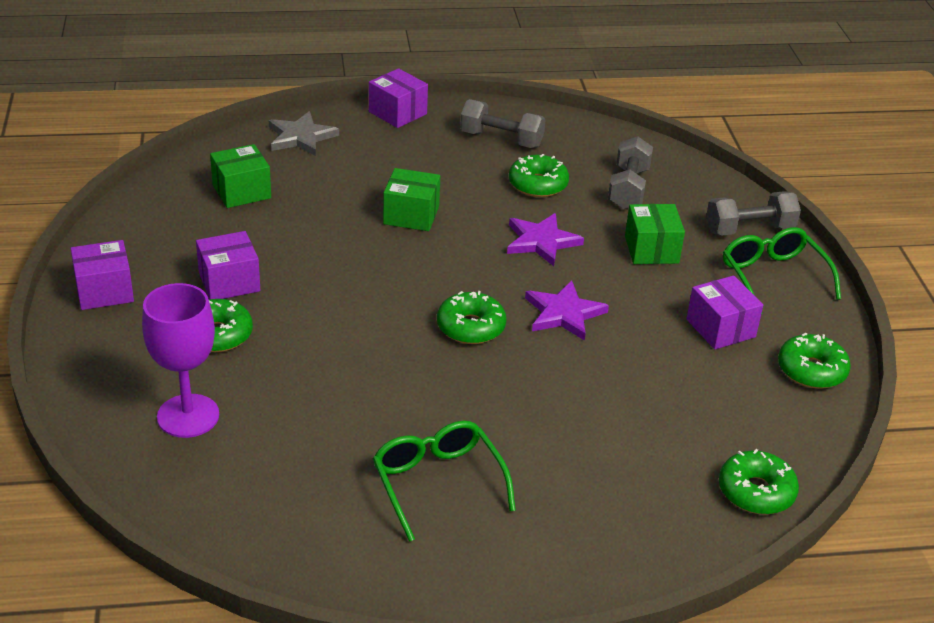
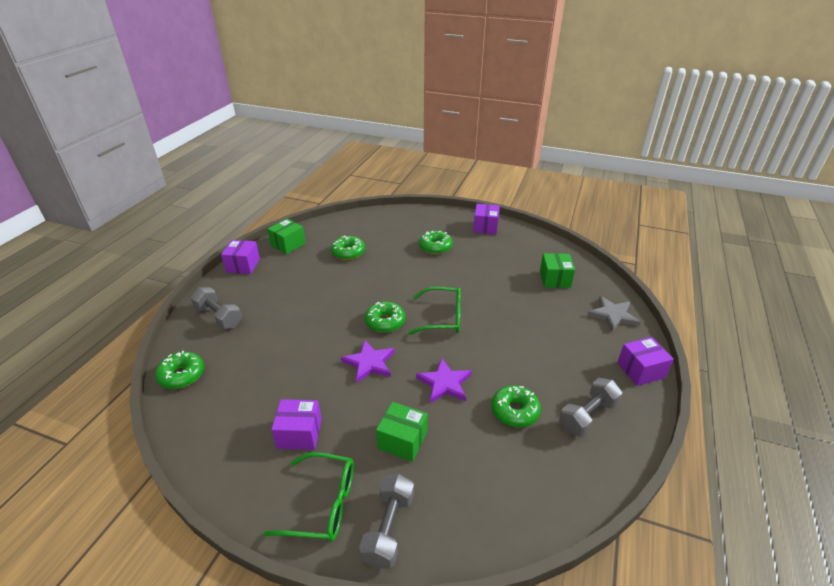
camera: 120 degrees right, 0 degrees up
(188, 416) = (389, 231): purple goblet -> none
(229, 282) = (473, 258): purple box -> purple box (243, 265)
(411, 215) = (503, 334): green box -> green box (288, 244)
(437, 483) = (296, 277): green glasses -> green glasses (443, 318)
(628, 188) = (487, 468): grey dumbbell -> grey dumbbell (218, 317)
(811, 370) = (224, 461): green donut -> green donut (348, 252)

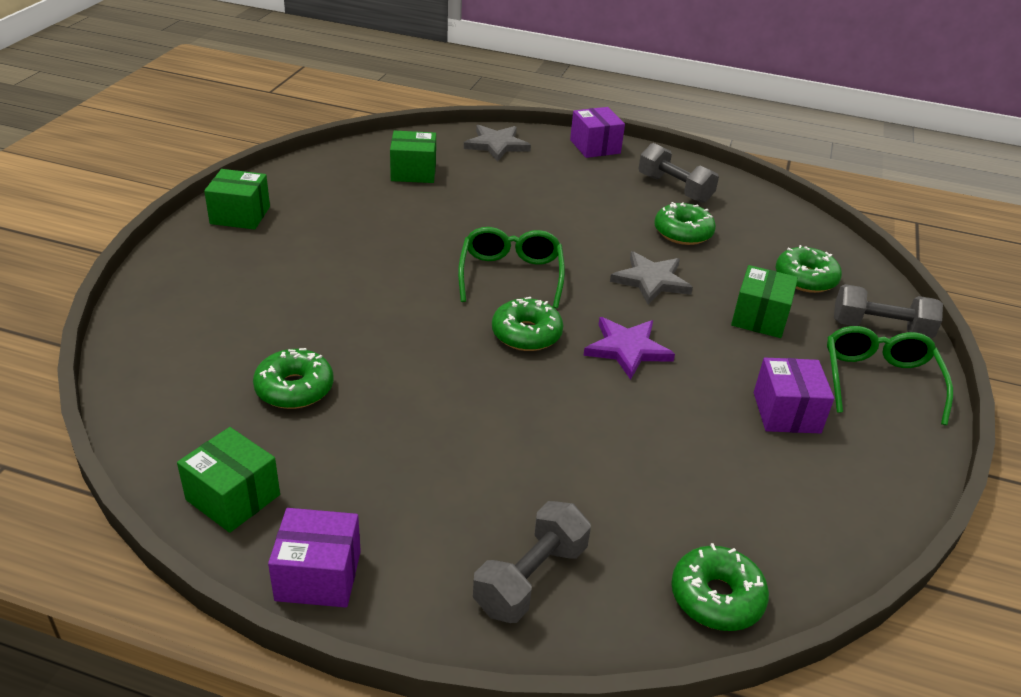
camera: 95 degrees left, 0 degrees up
(435, 247) = (298, 274): green donut -> green donut (805, 278)
(445, 383) = (651, 280): purple star -> grey star
(485, 227) = (240, 215): purple box -> green box

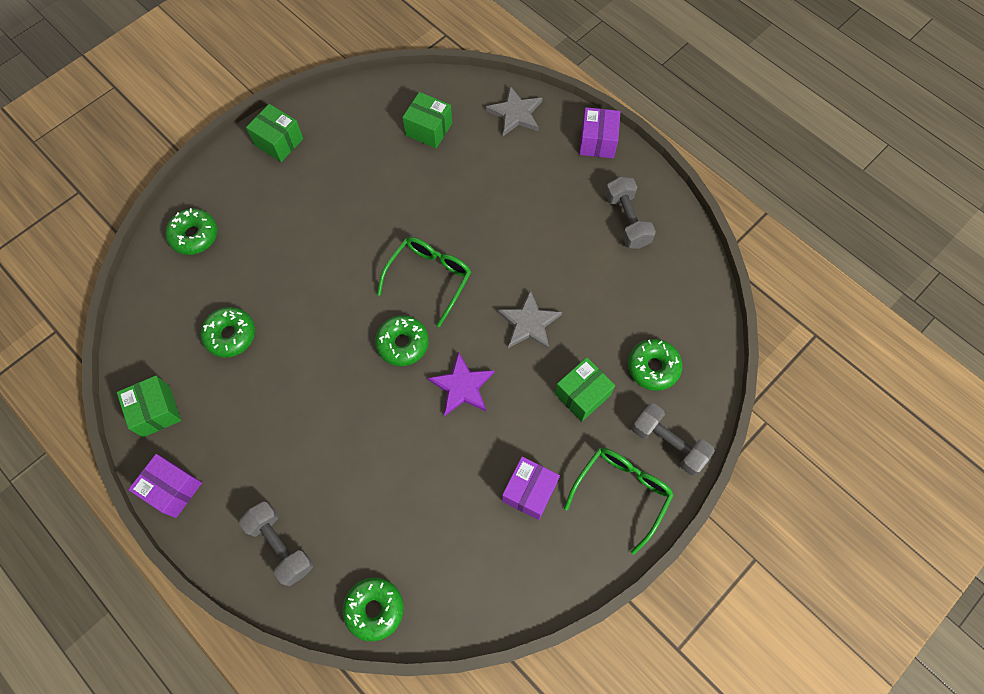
camera: 30 degrees right, 30 degrees up
(531, 578) = (281, 545): grey dumbbell -> grey dumbbell turned 75 degrees clockwise
(683, 232) = (593, 278): green donut -> green donut (194, 236)

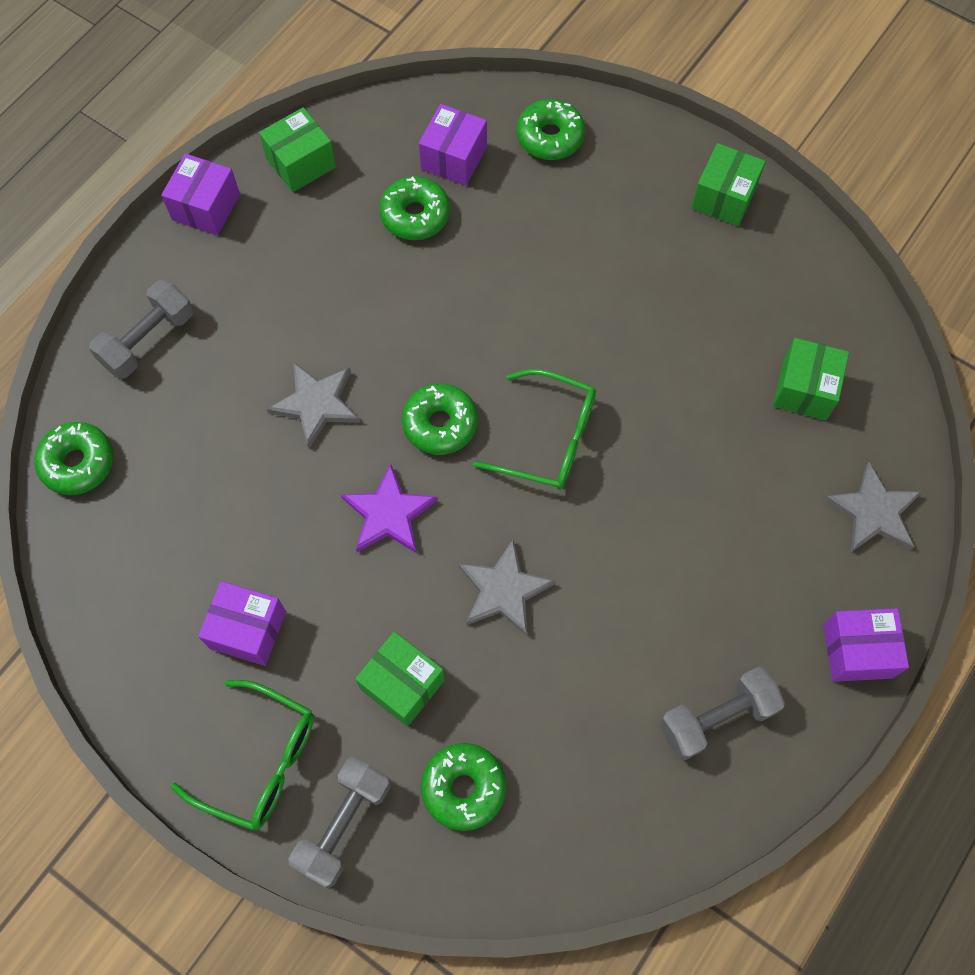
camera: 80 degrees right, 0 degrees up
(190, 301) = (454, 158): none -> purple box
(367, 424) = (316, 404): none -> grey star

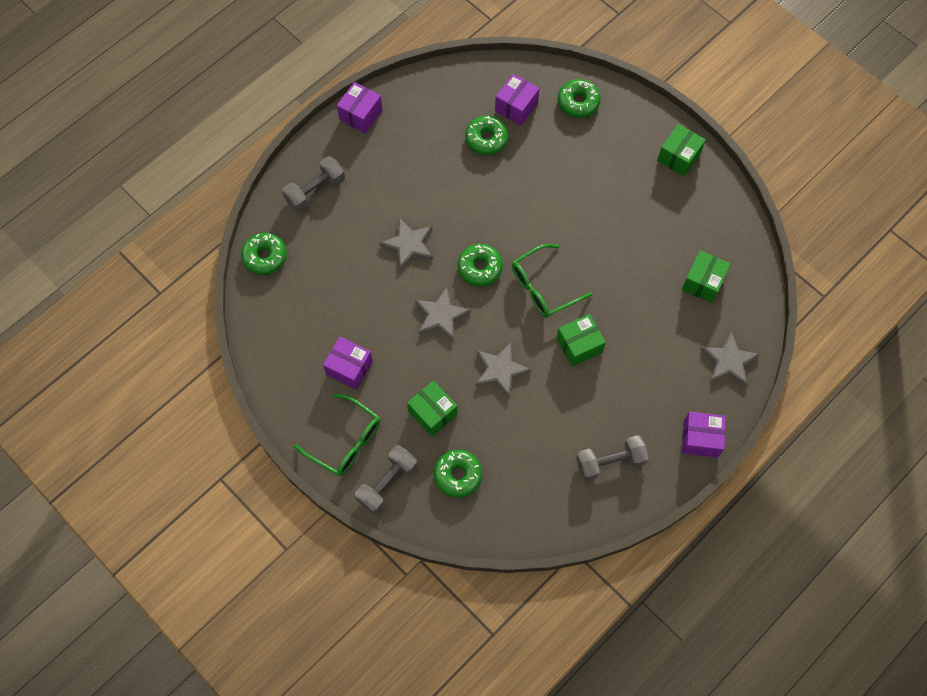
camera: 10 degrees right, 0 degrees up
(301, 163) = (422, 96): green box -> green box (579, 345)
(389, 514) = (441, 315): purple star -> grey star
(549, 439) = (543, 287): green glasses -> green glasses turned 120 degrees clockwise

